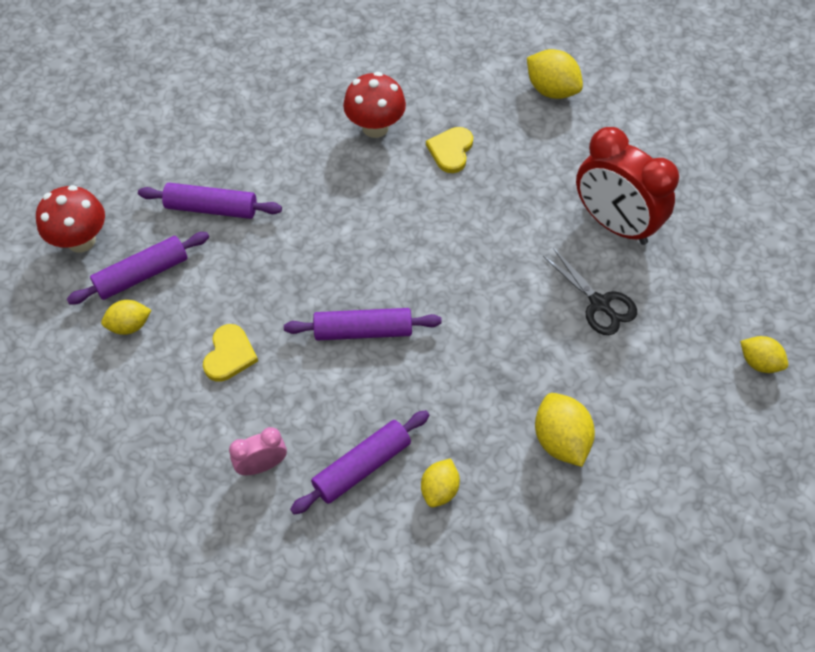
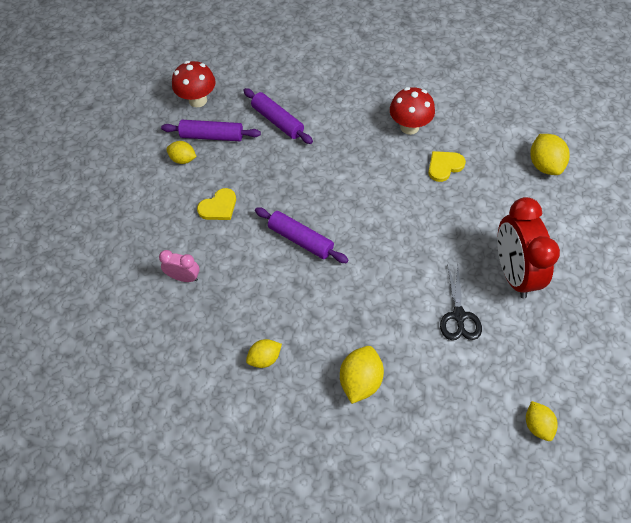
camera: 40 degrees right, 0 degrees up
(362, 467) = (234, 315): purple rolling pin -> none

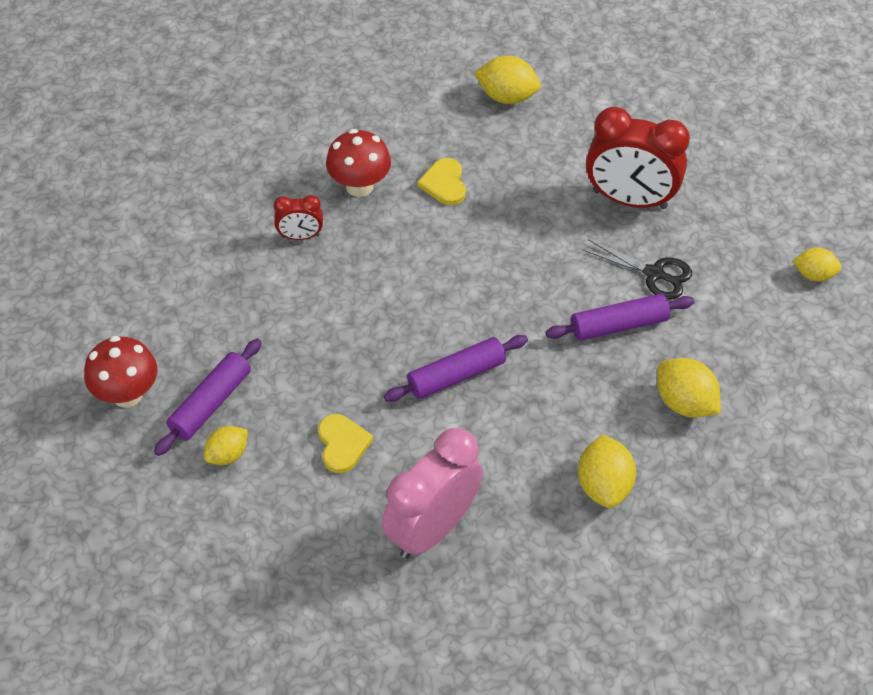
camera: 65 degrees left, 5 degrees down
(184, 277) = (432, 528): pink clock -> pink clock, size x2.04
(265, 358) = (603, 485): yellow lemon -> yellow lemon, size x1.54
(277, 121) = (242, 317): purple rolling pin -> purple rolling pin (618, 325)
(351, 118) = (300, 236): none -> red clock

